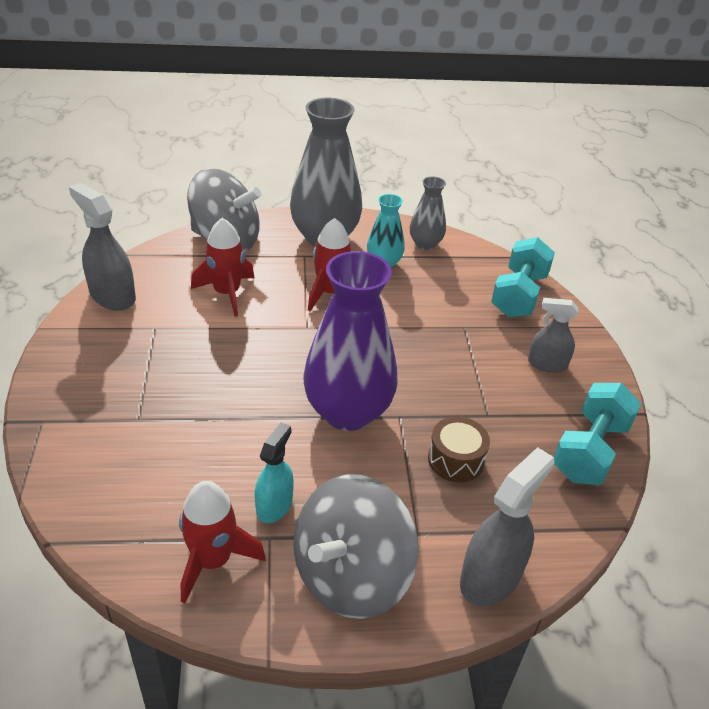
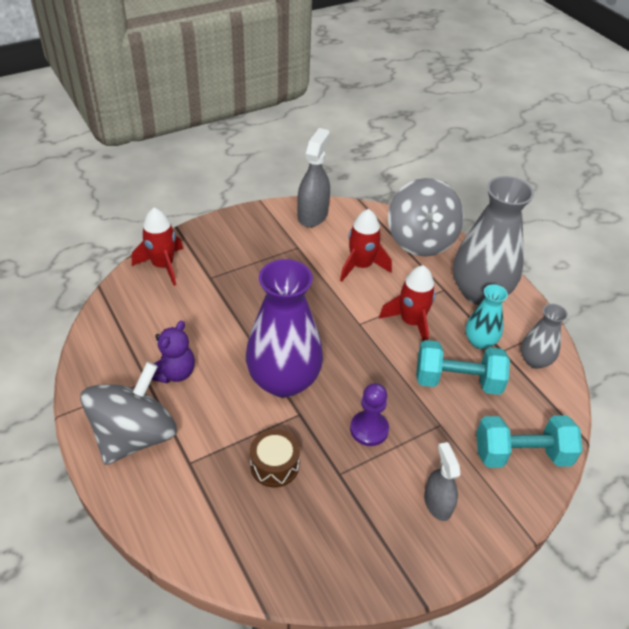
camera: 65 degrees right, 5 degrees up
(213, 560) = (116, 360): red rocket -> red rocket (163, 266)
(274, 505) = (174, 373): turquoise spray bottle -> purple teddy bear
(351, 576) = (134, 436): grey spinning top -> grey spinning top turned 105 degrees clockwise
(446, 374) = (369, 429): none -> purple pawn
(490, 577) = (169, 522): grey spray bottle -> none
(589, 450) = (344, 565): turquoise dumbbell -> turquoise dumbbell (457, 381)

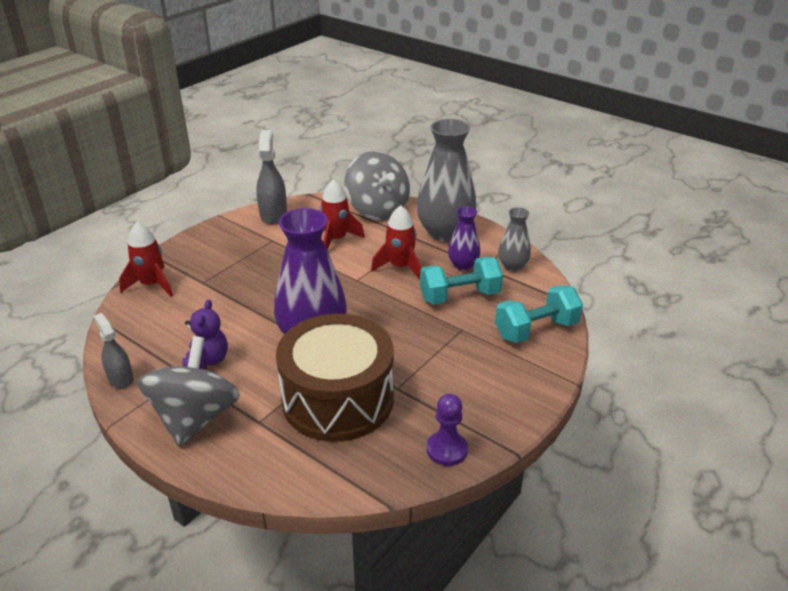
camera: 20 degrees left, 10 degrees down
(274, 465) = (338, 399): brown drum -> brown drum, size x2.42
(369, 429) = (405, 350): purple pawn -> purple pawn (446, 449)
(437, 503) = (488, 382): grey spray bottle -> grey spray bottle (120, 378)
(480, 341) = (463, 265): turquoise vase -> purple vase

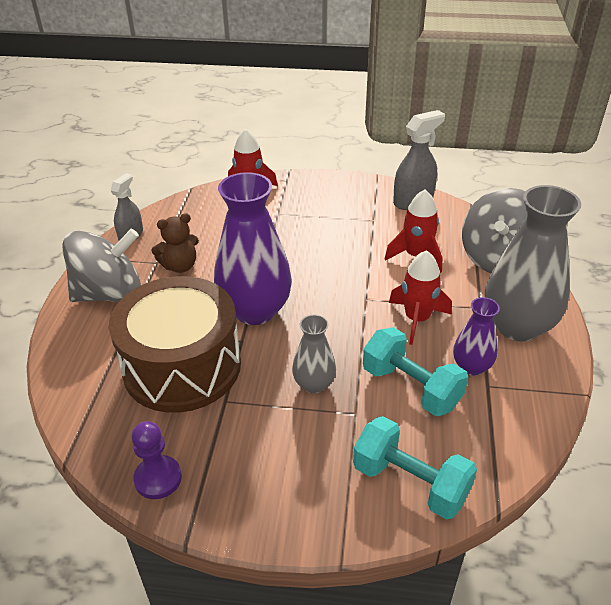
camera: 60 degrees right, 5 degrees up
(207, 360) = (180, 266): purple teddy bear -> brown teddy bear
(512, 266) = (516, 411): grey vase -> grey vase (314, 384)

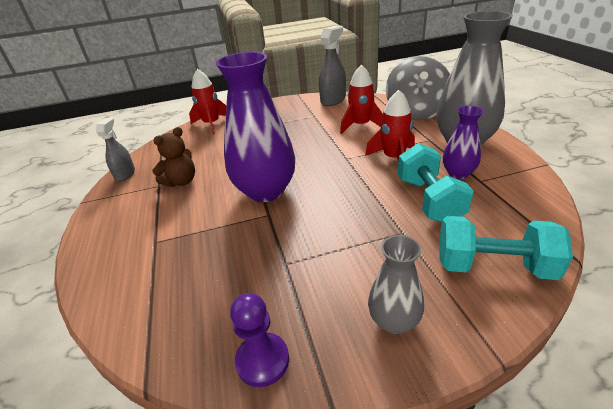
camera: 20 degrees left, 5 degrees down
(109, 293) = (125, 219): grey spinning top -> none
(182, 366) = (226, 251): brown drum -> none
(314, 384) = (353, 224): grey vase -> grey vase (394, 321)
(411, 387) = (429, 200): turquoise dumbbell -> turquoise dumbbell turned 60 degrees clockwise

